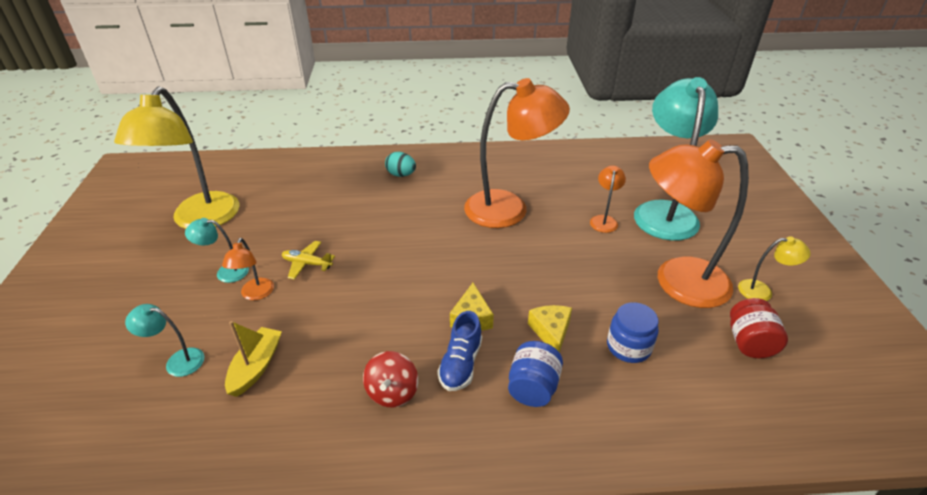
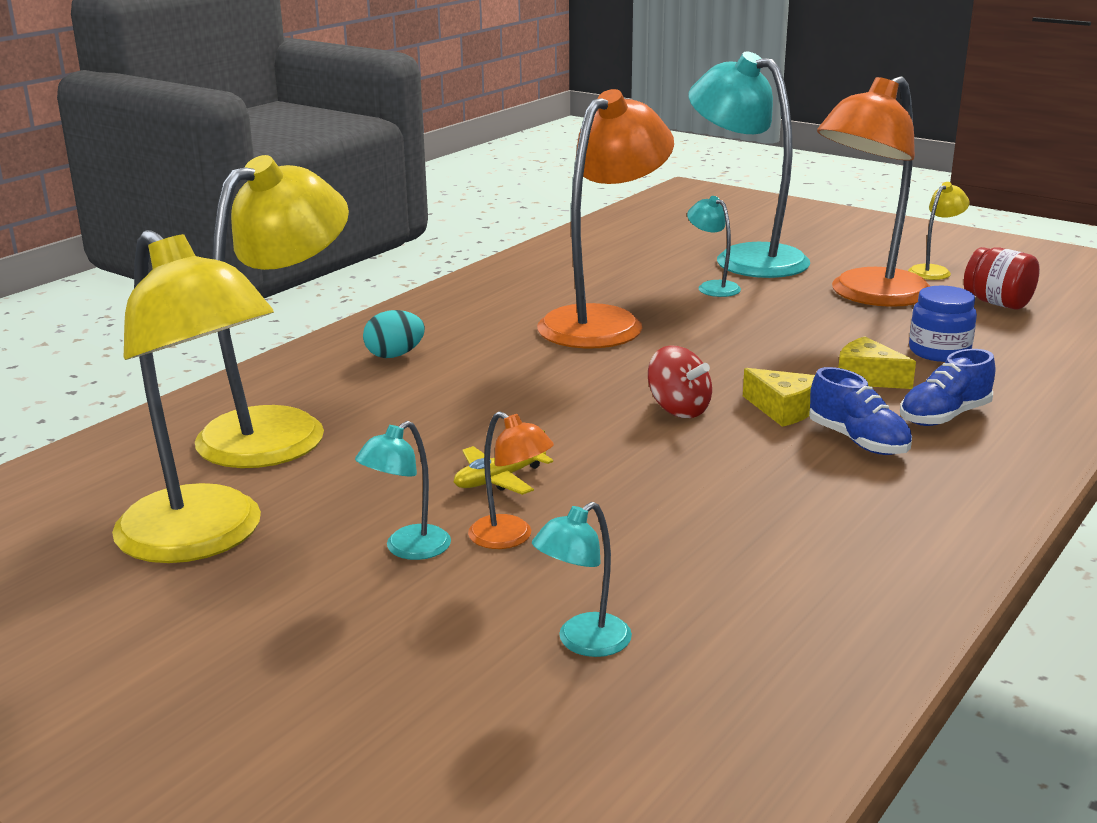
camera: 50 degrees left, 15 degrees down
(256, 366) = (686, 577): yellow boat -> none
(303, 187) = (281, 429): none -> yellow lamp
(392, 392) = (857, 495): red spinning top -> red spinning top (678, 409)
(533, 387) = (944, 416): blue jar -> blue shoe
(604, 220) = (712, 287): orange lamp -> turquoise lamp

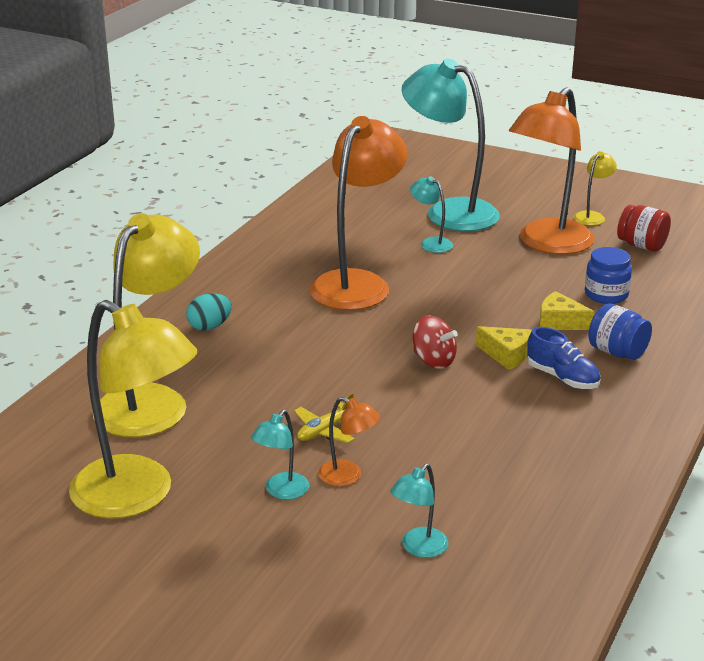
camera: 10 degrees left, 5 degrees up
(944, 416) = (617, 352): blue shoe -> blue jar

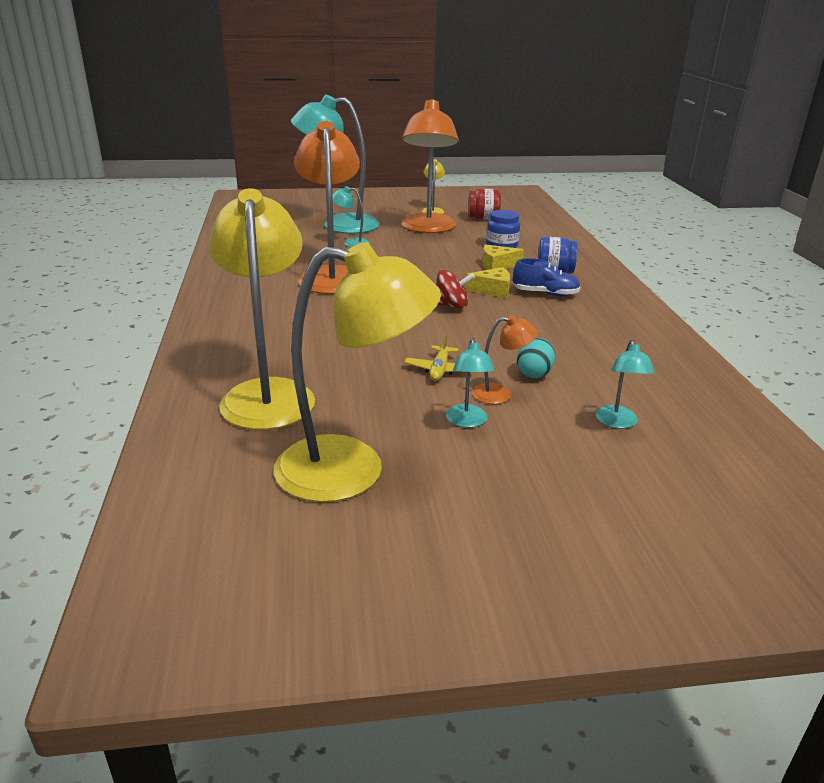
camera: 35 degrees left, 0 degrees up
(209, 327) = (251, 329): turquoise egg -> turquoise egg (534, 373)

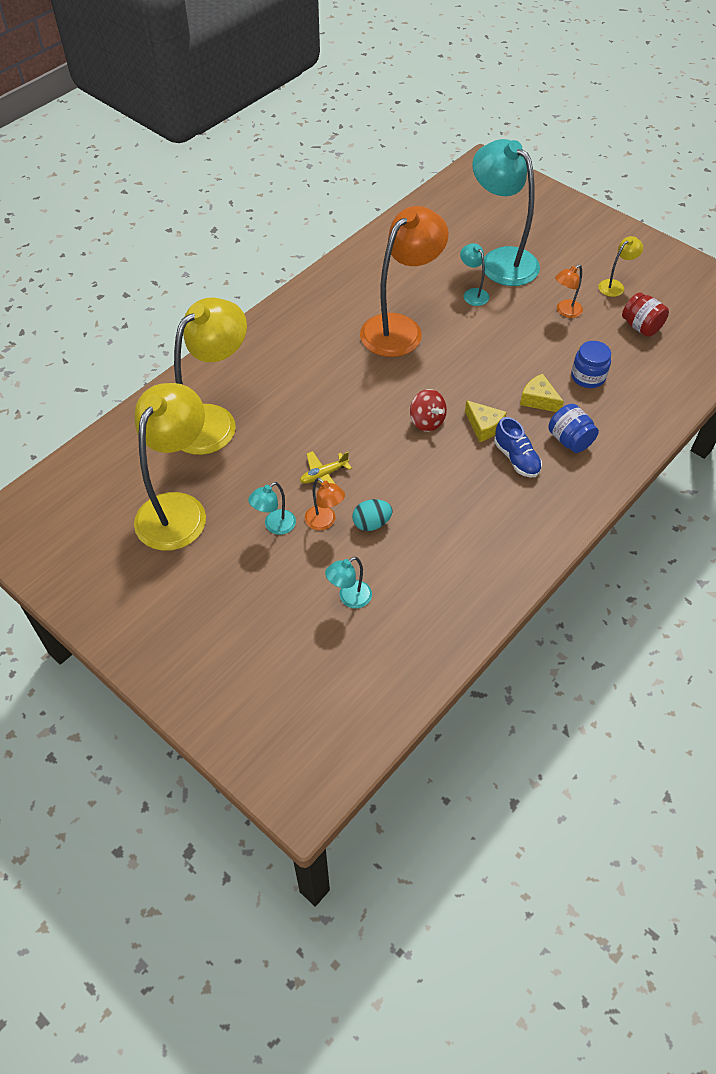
camera: 50 degrees right, 25 degrees up
(353, 470) = (178, 509): yellow lamp -> yellow lamp turned 120 degrees counterclockwise
(427, 228) = (565, 311): orange lamp -> orange lamp, size x0.43

